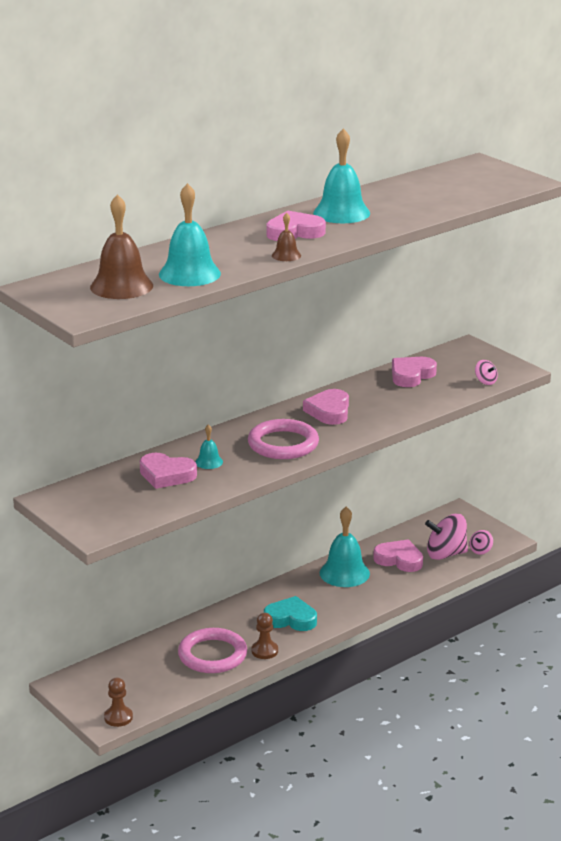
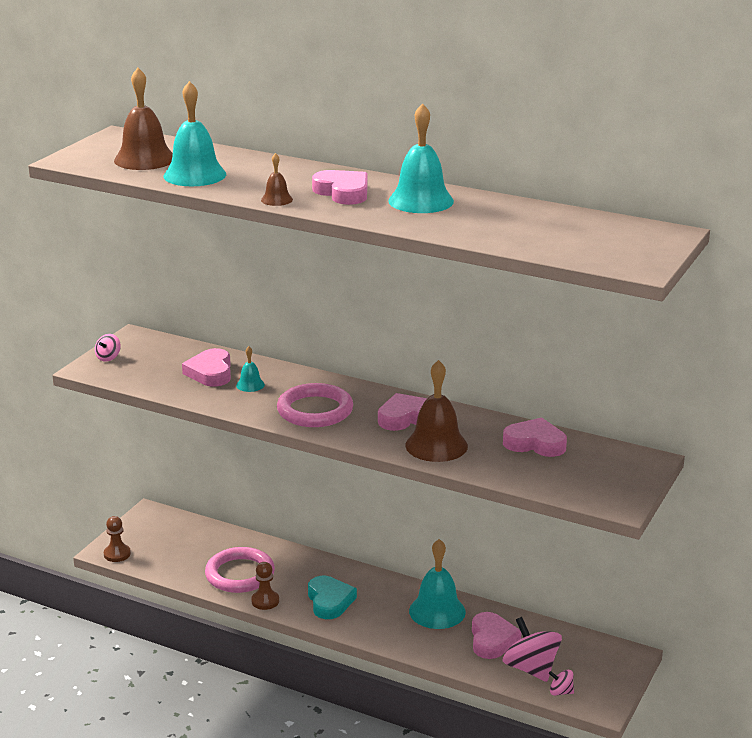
camera: 65 degrees right, 0 degrees up
(384, 410) = (436, 445): none -> brown bell
(485, 381) = (567, 489): pink spinning top -> pink spinning top (108, 357)

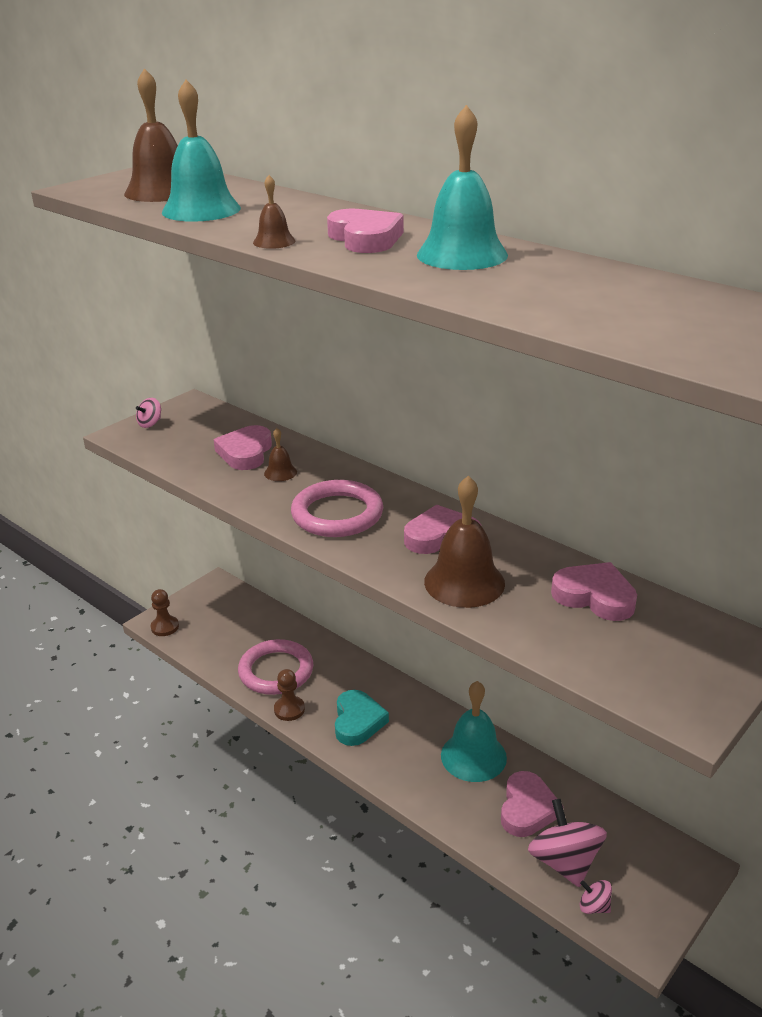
camera: 15 degrees right, 5 degrees up
(250, 385) = (280, 472): turquoise bell -> brown bell

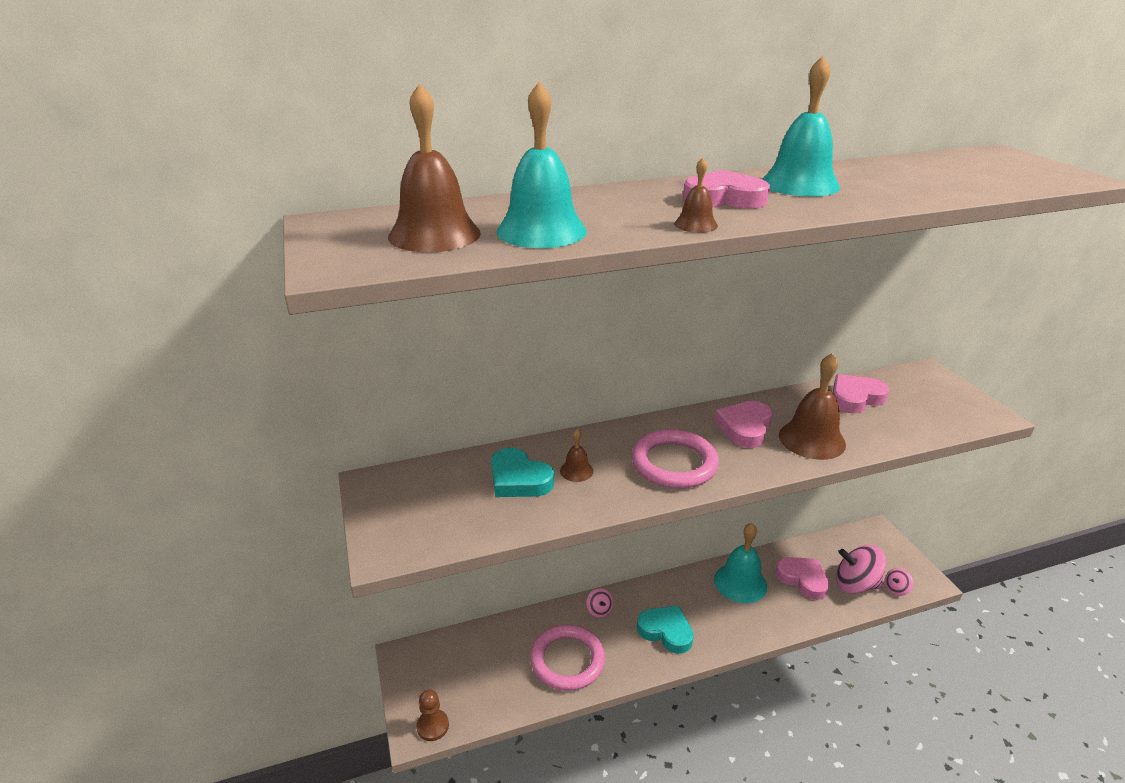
camera: 60 degrees left, 0 degrees up
(150, 423) = (384, 524): pink spinning top -> pink spinning top (599, 610)
(245, 453) = (518, 479): pink heart -> turquoise heart
(289, 709) = (623, 671): brown pawn -> none

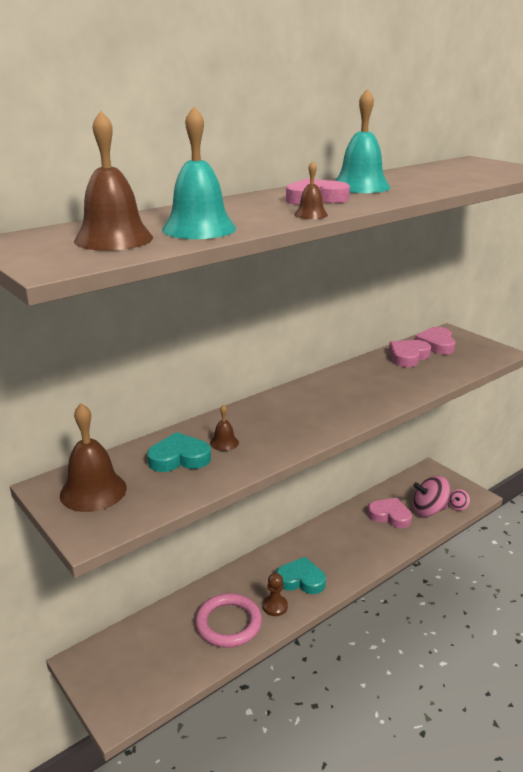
camera: 20 degrees left, 5 degrees down
(433, 726) = (130, 709): brown pawn -> brown pawn (275, 606)
(518, 479) = (179, 458): turquoise heart -> turquoise heart turned 150 degrees clockwise
(599, 610) = (240, 578): pink spinning top -> none
(674, 463) = (299, 423): pink ring -> none
(740, 582) = (344, 529): turquoise bell -> none
(745, 428) = (339, 389): pink heart -> pink heart (436, 344)
(812, 439) = (391, 388): brown bell -> brown bell (93, 491)

